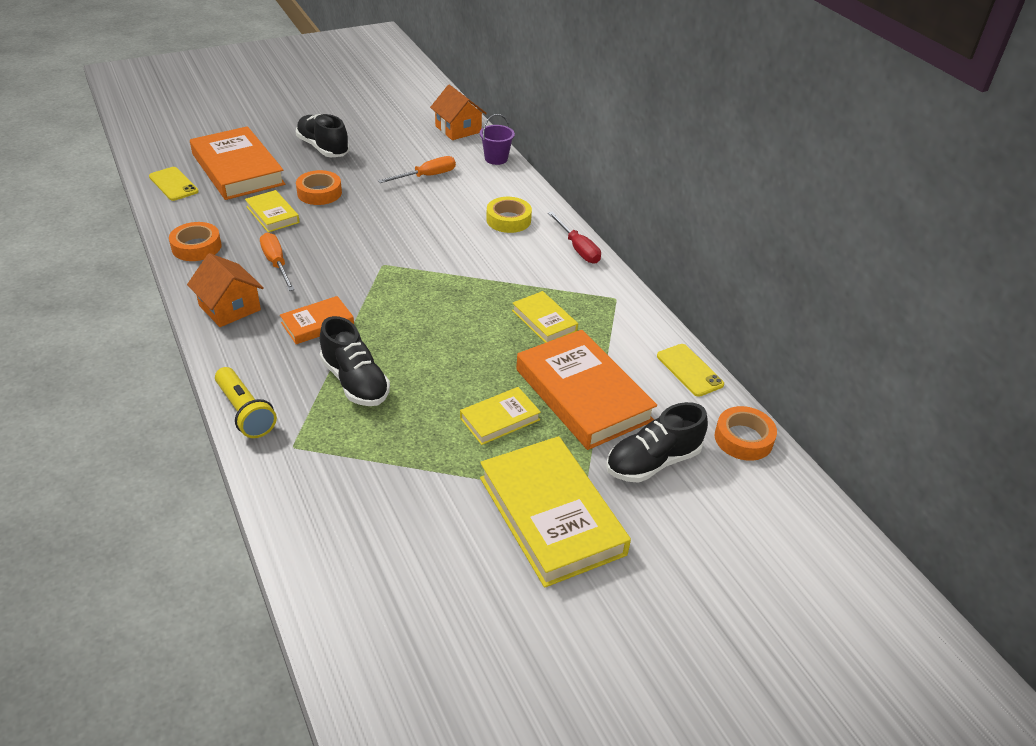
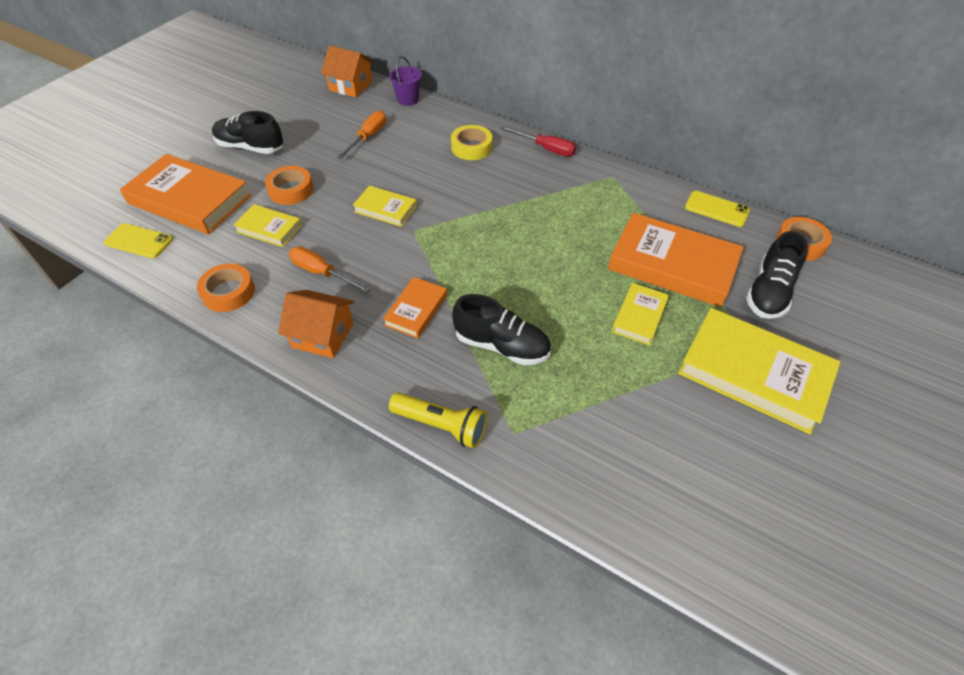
camera: 30 degrees left, 10 degrees up
(544, 321) = (584, 219): yellow book -> yellow book (385, 209)

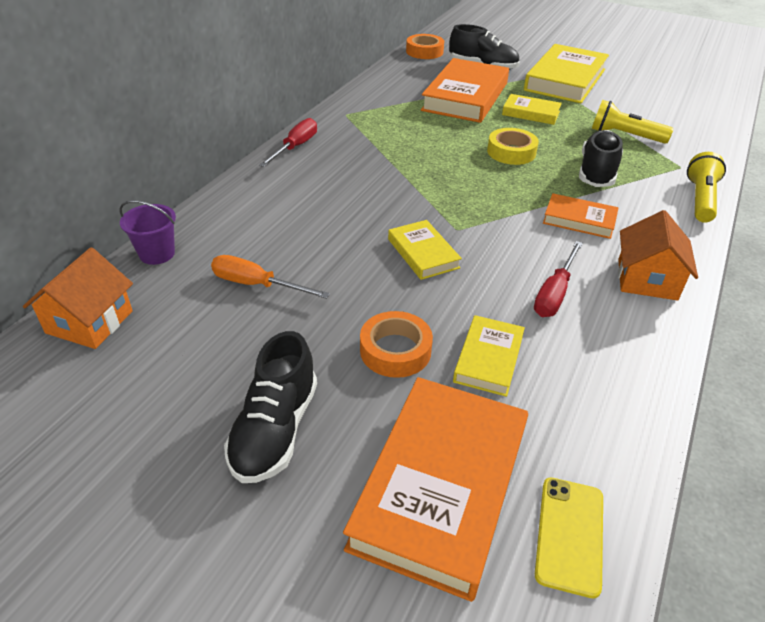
camera: 95 degrees left, 10 degrees down
(228, 292) = (626, 376): orange tape -> none
(321, 273) = (554, 293): orange screwdriver -> red screwdriver
(385, 209) = (423, 253): yellow book -> yellow book turned 45 degrees counterclockwise
(471, 147) = (289, 195): yellow tape -> yellow tape (511, 152)
(590, 397) = (625, 135): none -> yellow flashlight
(716, 209) = (388, 75): yellow phone -> none

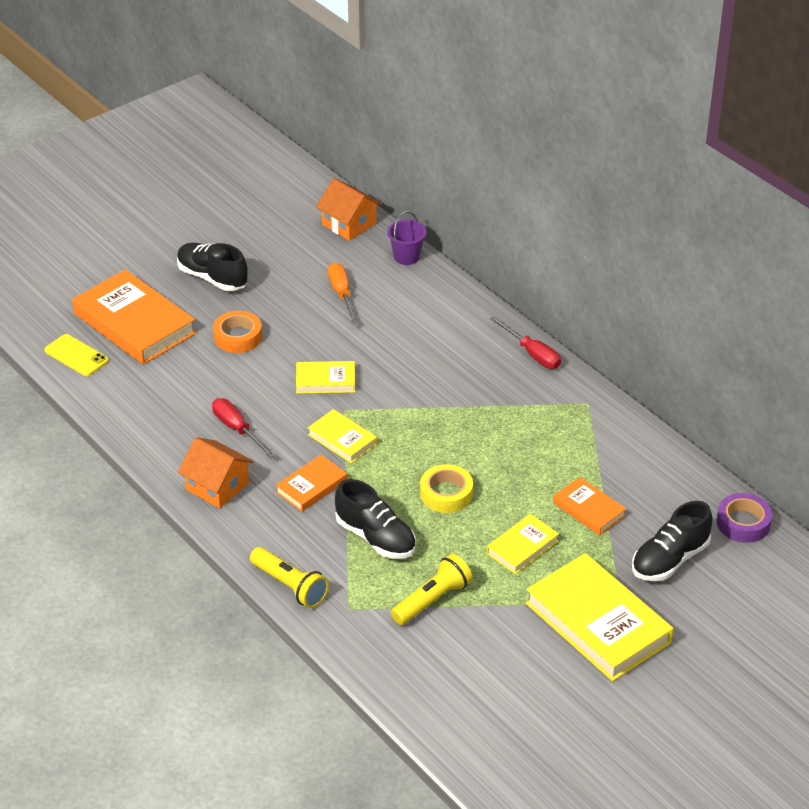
camera: 115 degrees right, 0 degrees up
(256, 285) = (342, 294): orange screwdriver -> orange screwdriver turned 60 degrees counterclockwise
(424, 52) = (743, 523): orange tape -> purple tape
(465, 97) = (589, 509): orange book -> orange book, size x0.51
(488, 359) = (202, 373): yellow book -> yellow book (342, 439)

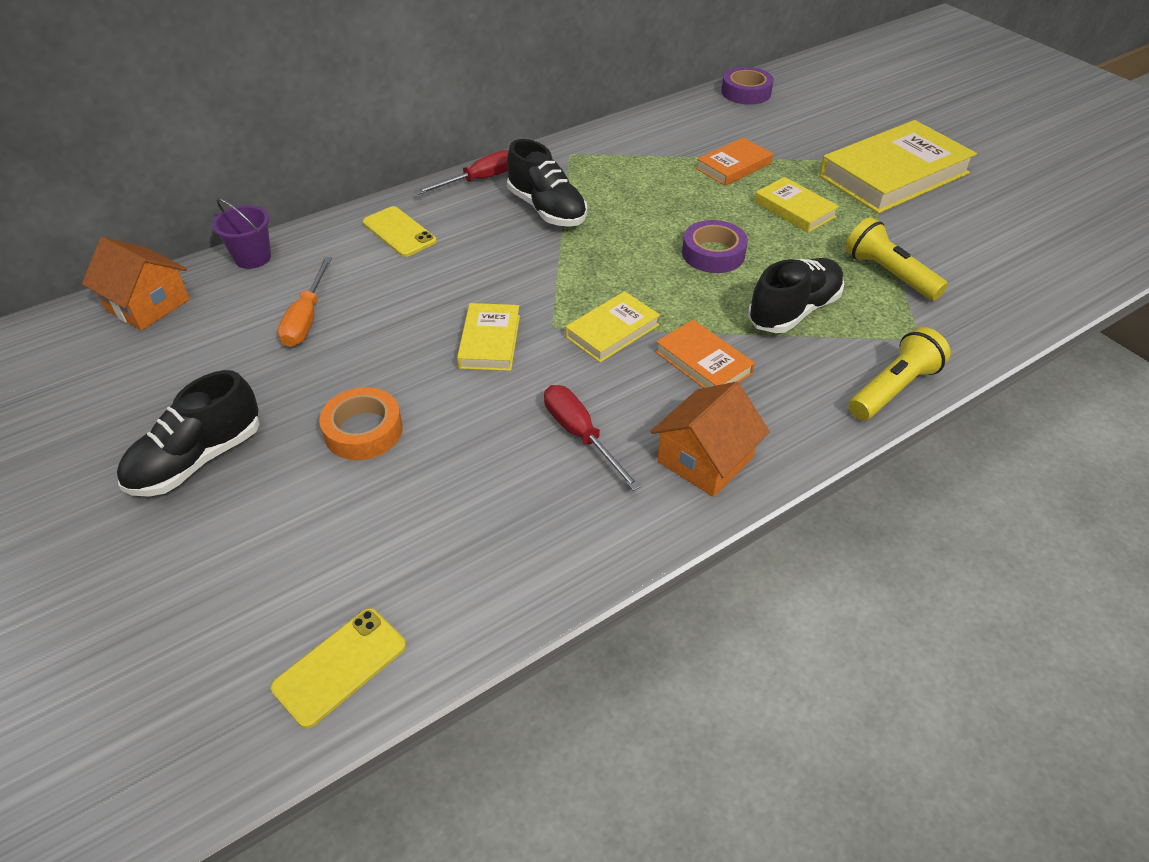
camera: 85 degrees left, 5 degrees up
(134, 323) = (277, 570): orange book -> none
(237, 429) = (580, 435): red screwdriver -> red screwdriver turned 90 degrees clockwise
(342, 294) = (306, 318): orange screwdriver -> orange screwdriver turned 75 degrees counterclockwise
(349, 224) = (148, 304): orange house -> orange house turned 75 degrees clockwise
(446, 494) = (713, 253): yellow tape -> purple tape
(449, 320) = (399, 232): none -> yellow phone
(670, 560) = (799, 130): black shoe -> black shoe (547, 209)

